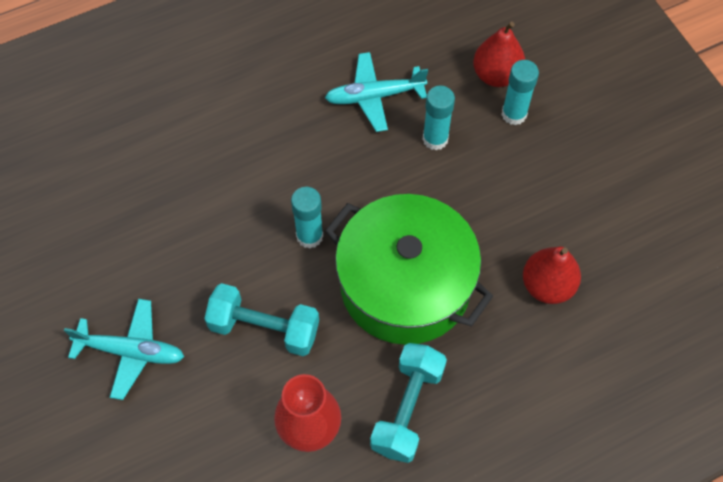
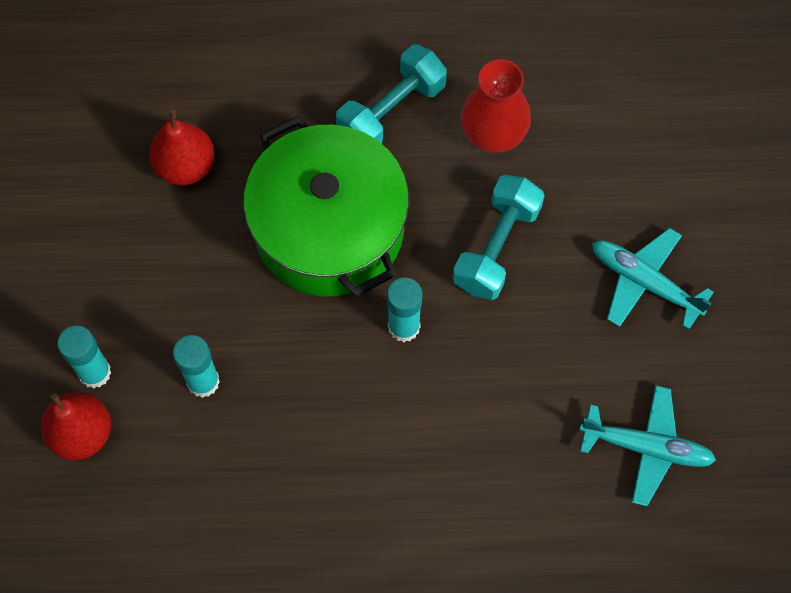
camera: 155 degrees left, 5 degrees up
(264, 328) = (496, 247): turquoise dumbbell -> turquoise dumbbell turned 75 degrees clockwise
(374, 96) = (242, 471): turquoise plane -> turquoise plane (646, 447)

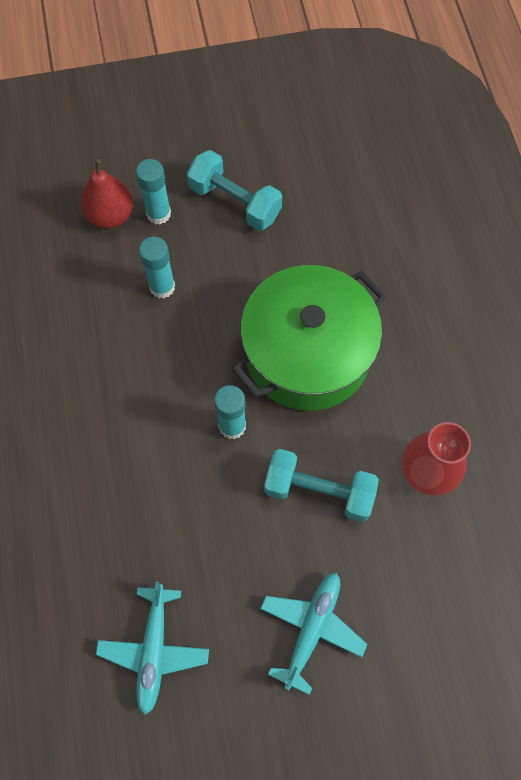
camera: 80 degrees right, 0 degrees up
(185, 166) = (339, 239): red pear -> none
(391, 111) = (427, 383): turquoise dumbbell -> turquoise dumbbell (235, 202)

